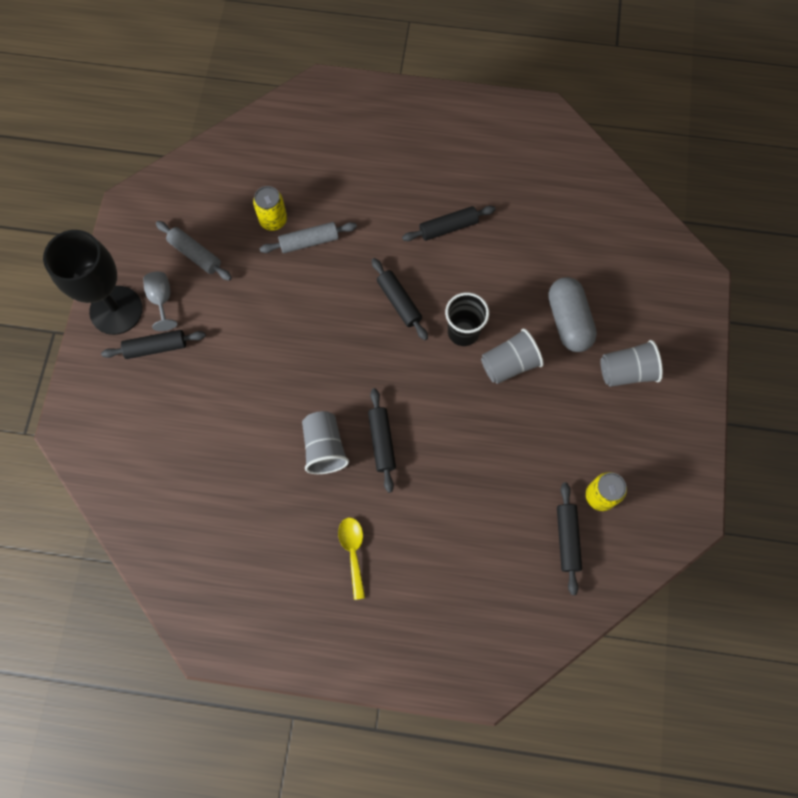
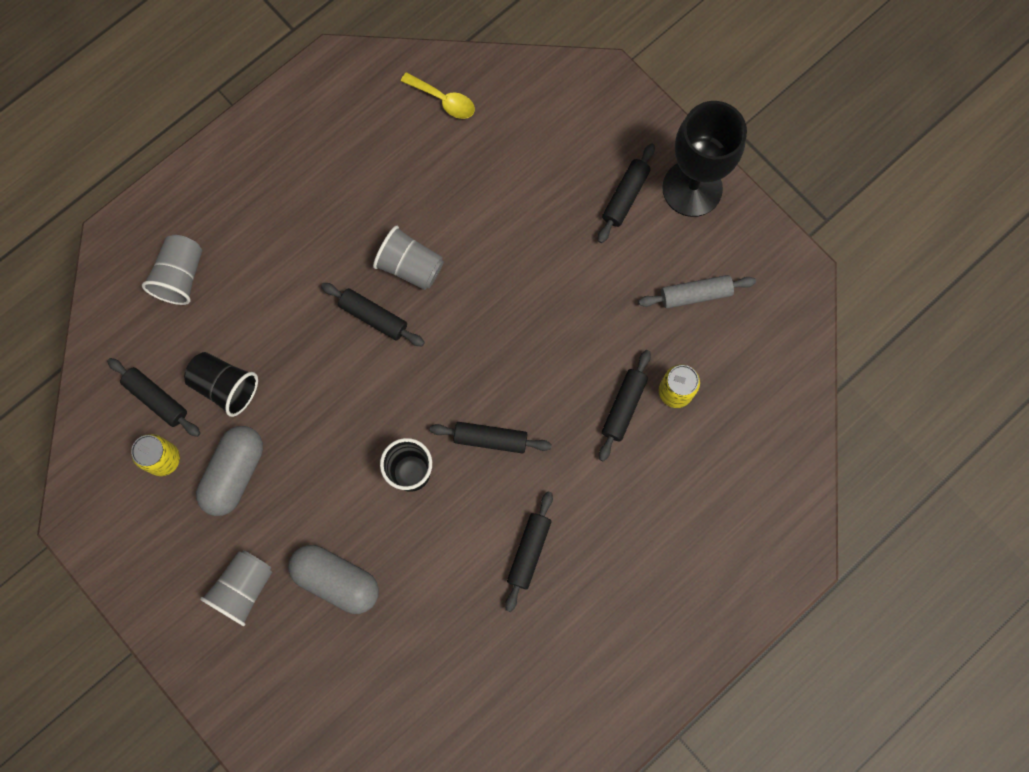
camera: 130 degrees right, 5 degrees up
(162, 300) = (670, 233): grey goblet -> none
(309, 242) = (623, 407): grey rolling pin -> black rolling pin
(353, 552) = (303, 221): yellow spoon -> yellow spoon (443, 100)
(509, 364) = (344, 487): grey cup -> grey cup (180, 276)
(516, 499) = (225, 387): none -> black cup
(565, 441) = (234, 473): none -> grey capsule

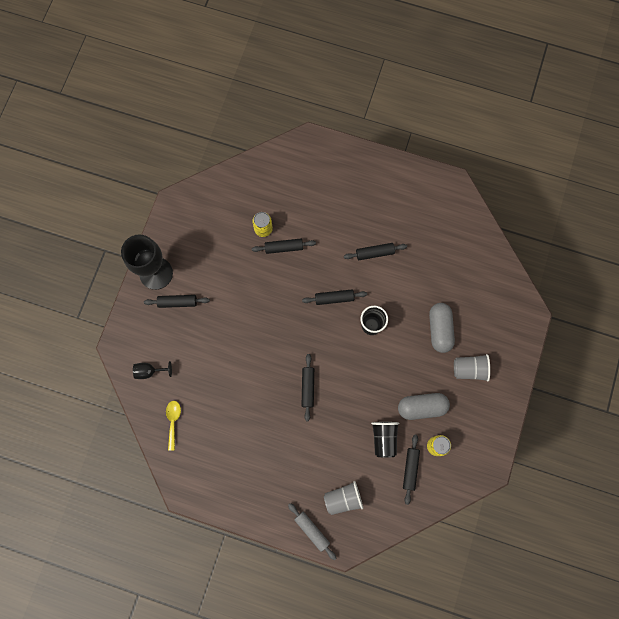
camera: 120 degrees left, 0 degrees up
(410, 266) = (272, 385): grey cup -> none
(490, 439) = (334, 298): black rolling pin -> black rolling pin turned 75 degrees counterclockwise
(539, 104) = (149, 371): none -> black goblet
(695, 294) = (210, 244): grey rolling pin -> grey rolling pin (312, 530)

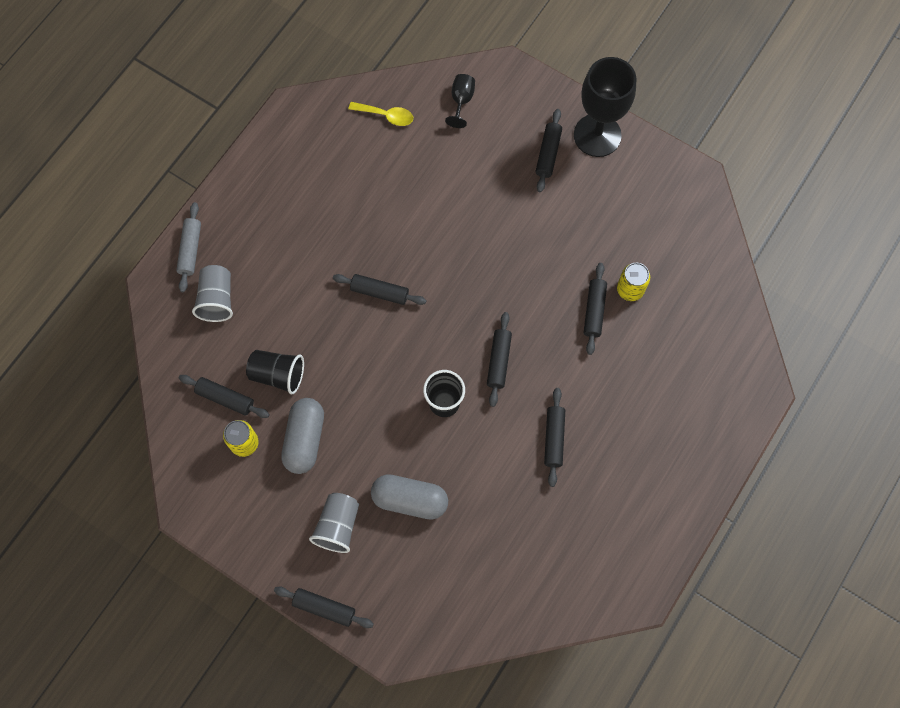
camera: 105 degrees right, 5 degrees down
(312, 530) = (190, 250): grey rolling pin -> grey rolling pin turned 60 degrees counterclockwise
(521, 363) = (324, 608): none -> black rolling pin

